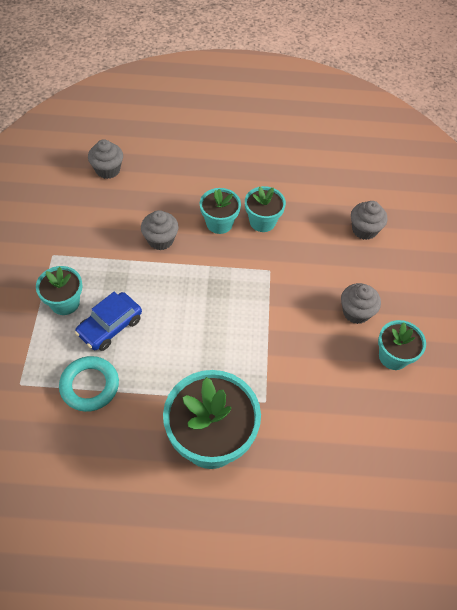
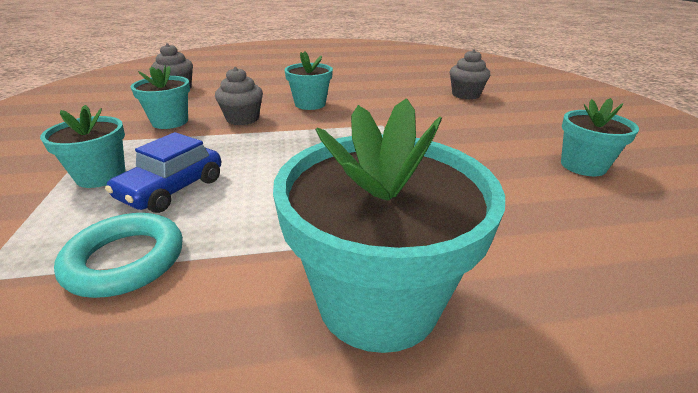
camera: 10 degrees left, 25 degrees down
(262, 221) = (357, 99): turquoise flower pot -> turquoise flower pot (170, 122)
(356, 312) = (504, 140): grey cupcake -> none

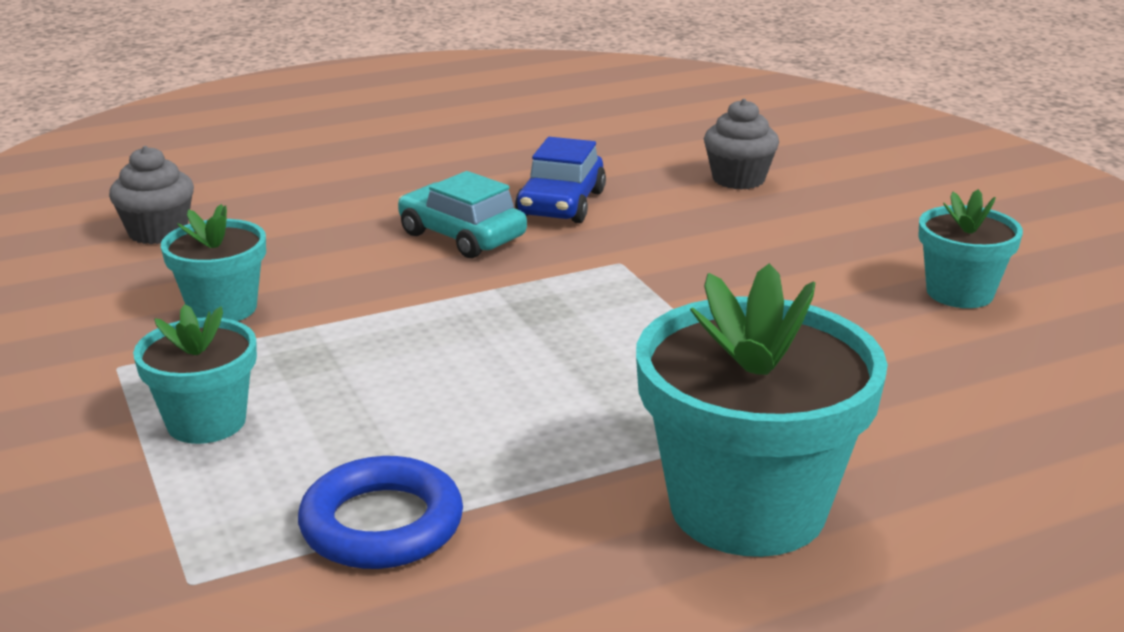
camera: 15 degrees left, 5 degrees down
(125, 260) = (382, 524): turquoise ring -> blue ring
(172, 189) = (351, 423): blue car -> blue car (561, 204)
(242, 119) = (358, 284): grey cupcake -> none
(310, 104) = (462, 236): turquoise flower pot -> turquoise car

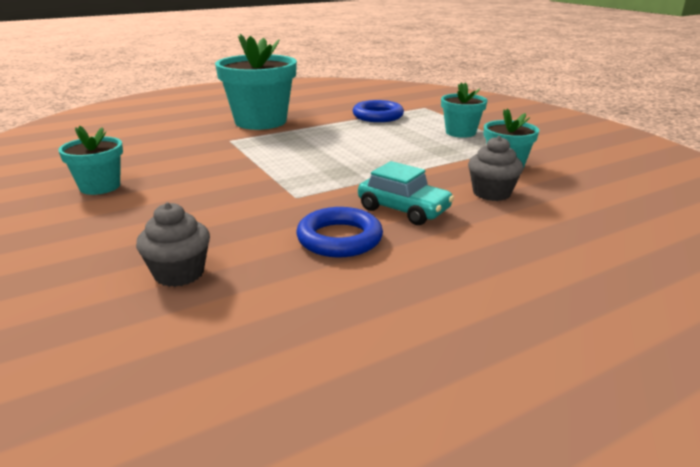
camera: 175 degrees right, 0 degrees up
(158, 232) = (609, 204): grey cupcake -> grey cupcake (491, 193)
(561, 204) = (339, 239): blue car -> blue ring

